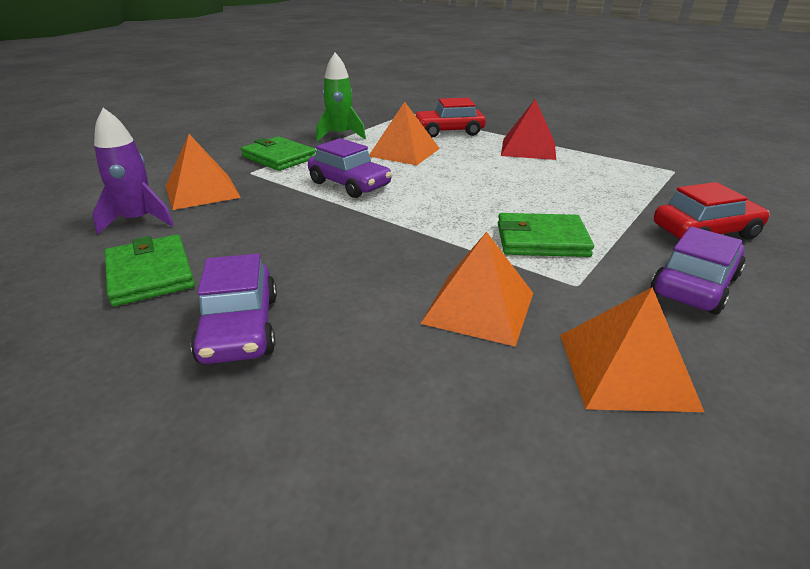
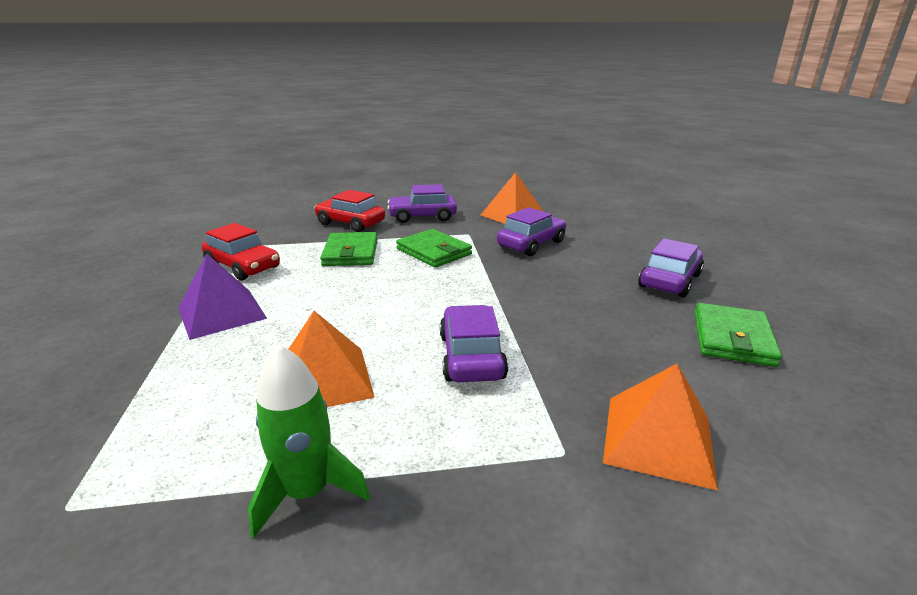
camera: 135 degrees left, 5 degrees down
(138, 220) = (755, 417): purple rocket -> none
(279, 157) = (487, 474): green wallet -> green wallet (351, 253)
(448, 131) = (183, 392): red car -> red car (243, 266)
(478, 307) = (531, 244): orange pyramid -> purple car
(528, 148) = (221, 313): red pyramid -> purple pyramid

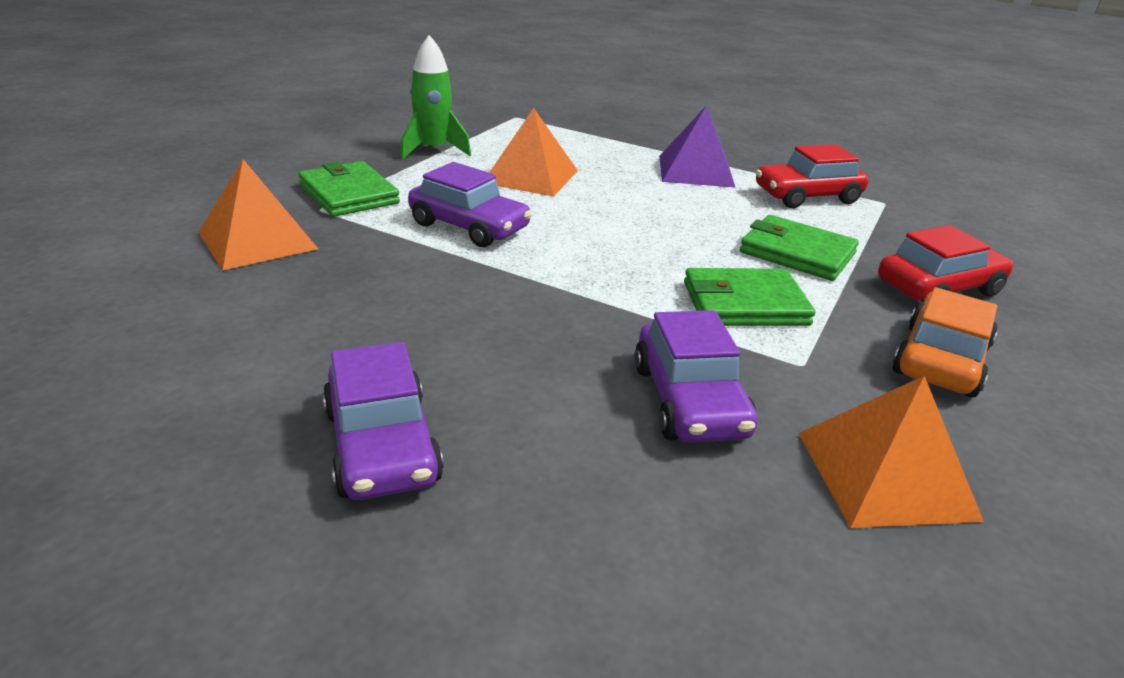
camera: 125 degrees right, 5 degrees up
(422, 217) = (940, 360): purple car -> orange car
(732, 338) = (224, 371): green wallet -> green wallet (349, 194)

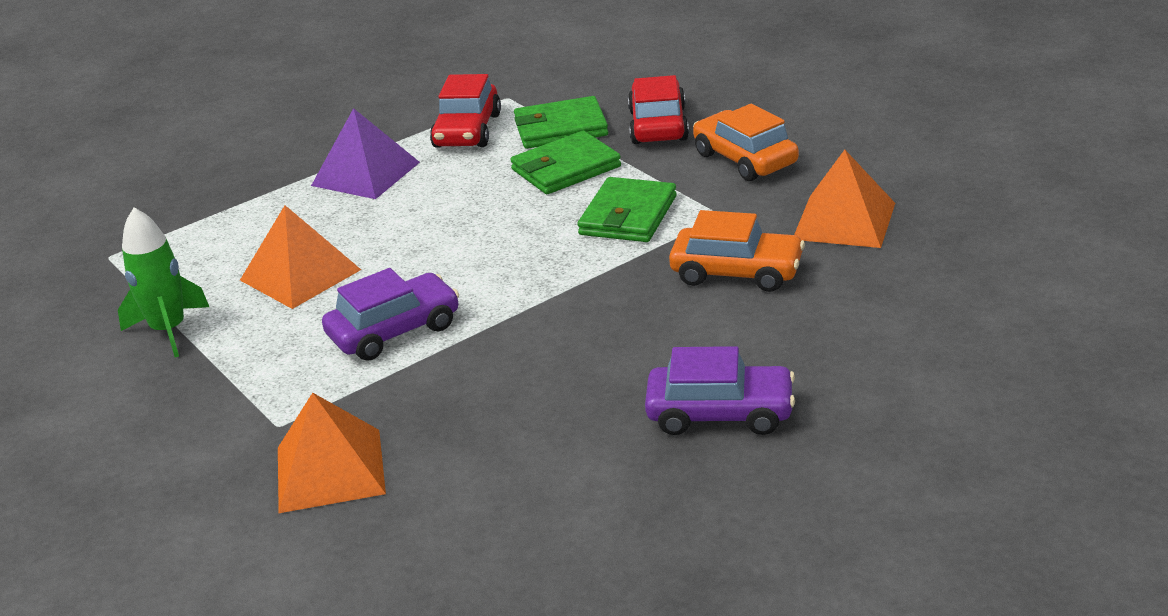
camera: 60 degrees left, 0 degrees up
(349, 194) = (253, 402): green wallet -> green wallet (561, 128)
(689, 401) = (737, 272): purple car -> orange car

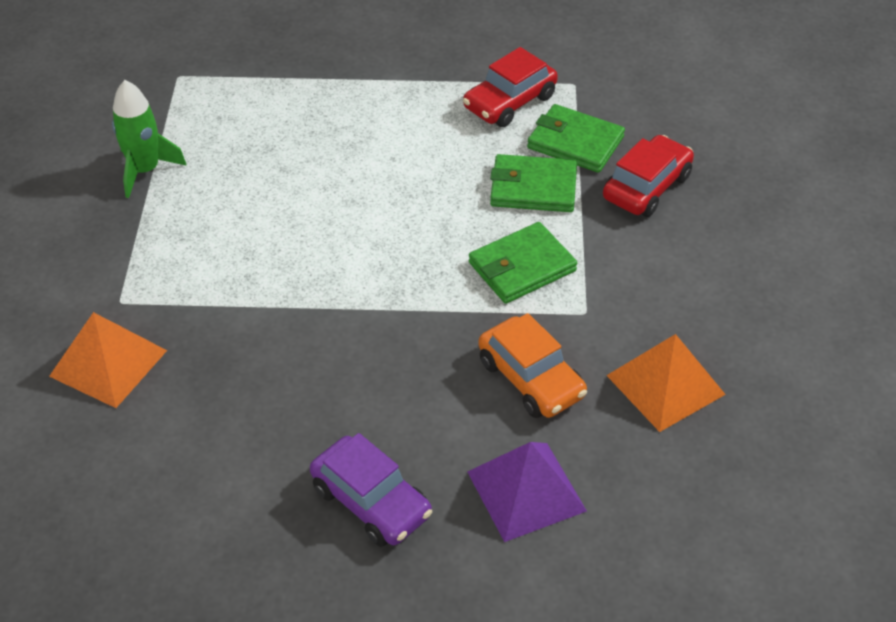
camera: 35 degrees right, 15 degrees up
(300, 274) = (264, 173): orange pyramid -> none
(365, 173) = (400, 101): purple pyramid -> purple pyramid (526, 491)
(394, 331) = (264, 268): purple car -> none
(745, 159) = (668, 267): orange car -> none

